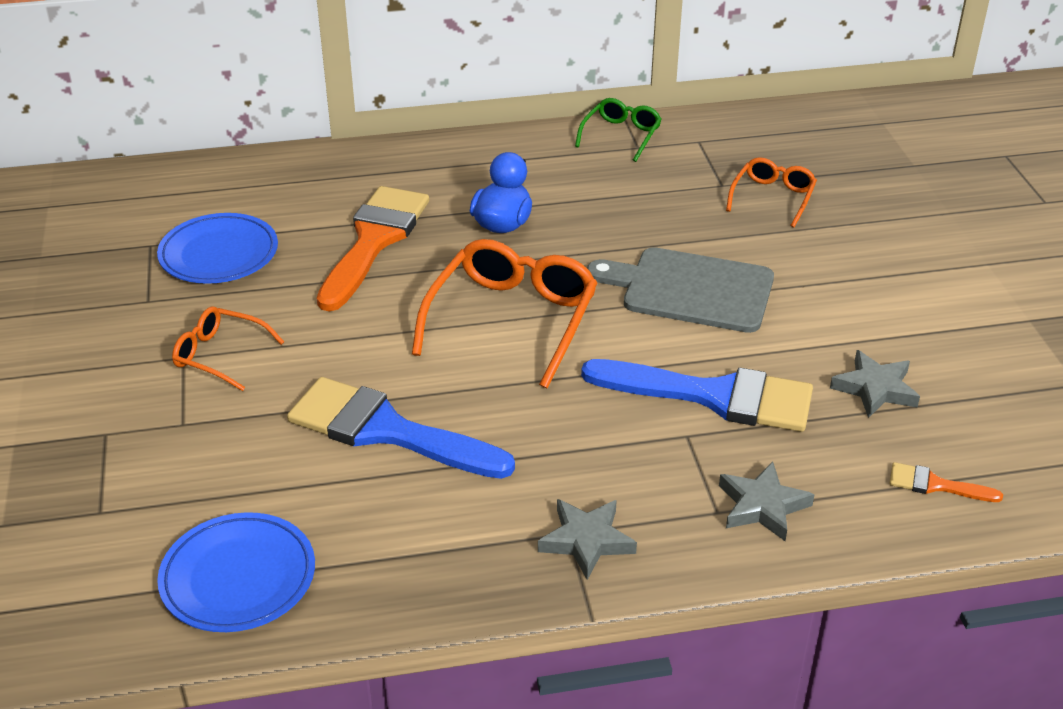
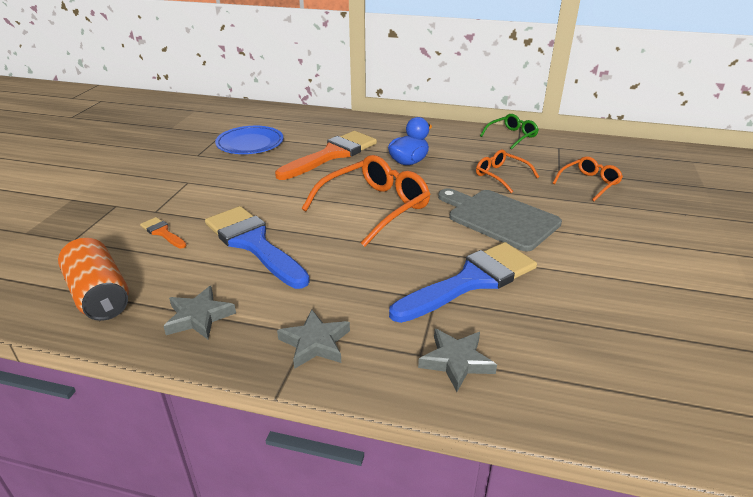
camera: 25 degrees right, 5 degrees down
(220, 355) = (205, 186): orange glasses -> orange glasses (501, 176)
(238, 577) = (99, 295): blue plate -> orange can
(714, 396) = (471, 281): blue brush -> blue brush turned 75 degrees counterclockwise
(875, 389) = (596, 309): grey star -> grey star (199, 317)
(935, 485) = (609, 392): orange brush -> orange brush (162, 232)

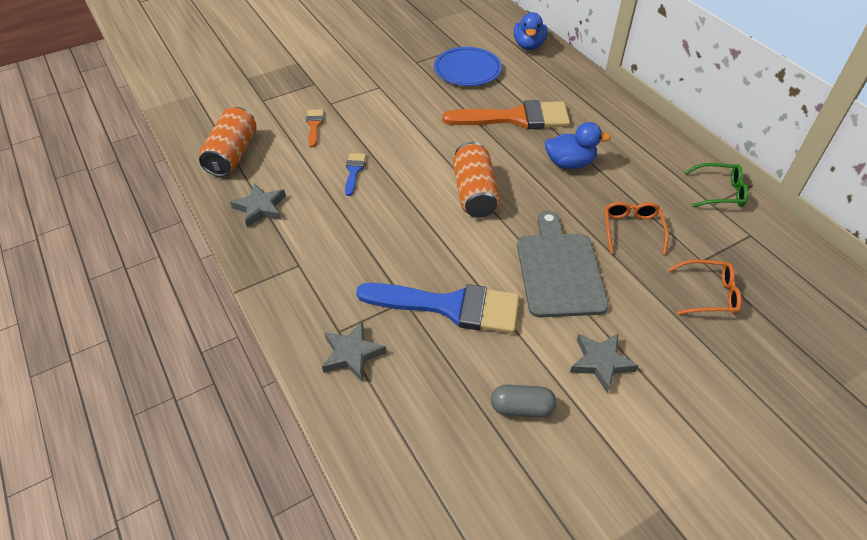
camera: 45 degrees right, 15 degrees up
(253, 243) = (354, 171): blue brush -> blue brush, size x0.44
(275, 114) = (528, 45): none -> blue duck
(315, 343) = (294, 274): grey star -> grey star (601, 363)
(374, 208) = (474, 193): orange glasses -> orange can
(611, 305) = (521, 408): none -> grey capsule

